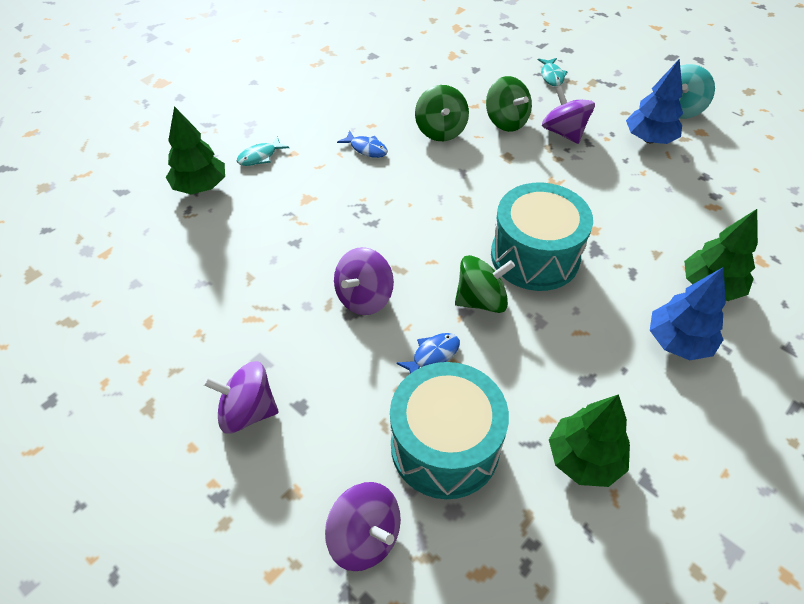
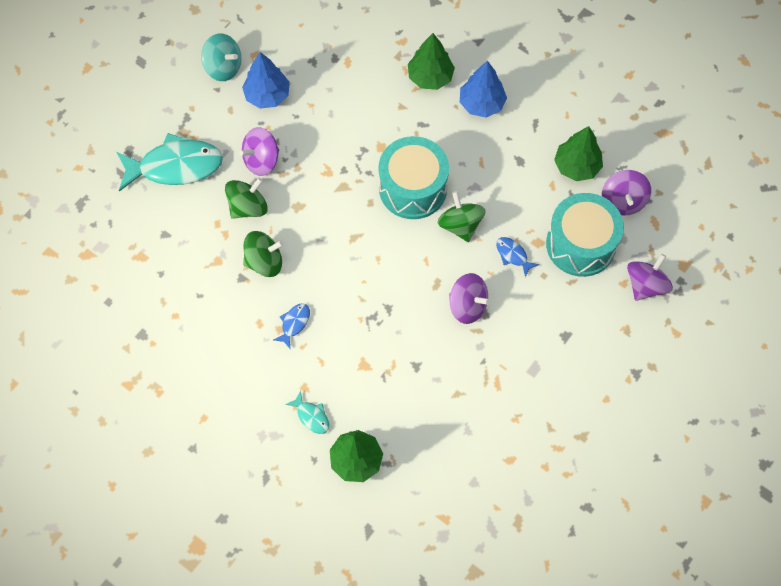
camera: 95 degrees left, 15 degrees up
(247, 411) = (574, 369): purple spinning top -> purple spinning top (623, 201)
(551, 76) = (175, 166): turquoise fish -> turquoise fish, size x2.27

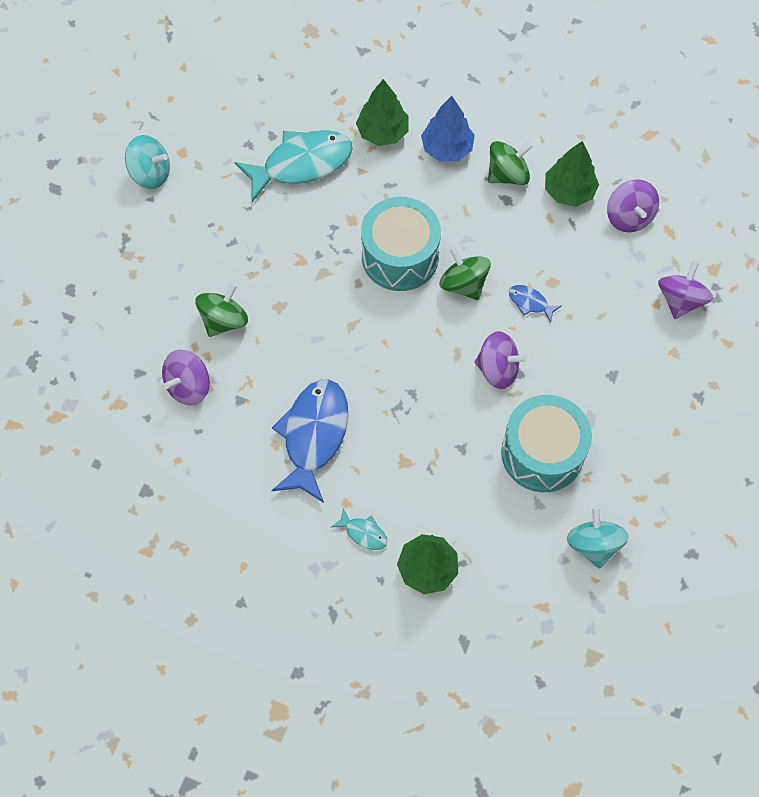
camera: 15 degrees left, 0 degrees up
(175, 166) = (128, 295): turquoise fish -> turquoise fish (301, 164)
(261, 160) = (224, 265): purple spinning top -> purple spinning top (189, 386)
(264, 262) = (260, 376): green spinning top -> green spinning top (507, 174)
(267, 95) = (209, 193): blue tree -> none
(294, 323) = (314, 436): blue fish -> blue fish, size x2.27
(504, 477) = (593, 544): none -> turquoise spinning top
(580, 244) = (598, 273): turquoise drum -> turquoise drum (542, 453)

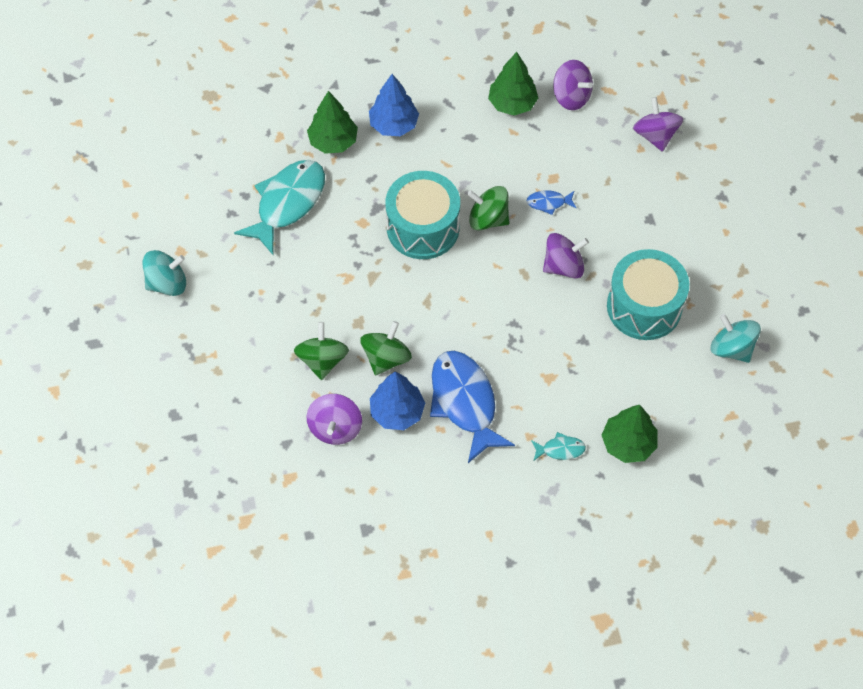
camera: 35 degrees left, 5 degrees down
(250, 406) = (397, 412): none -> blue tree
(507, 174) = (456, 118): green spinning top -> green spinning top (386, 358)

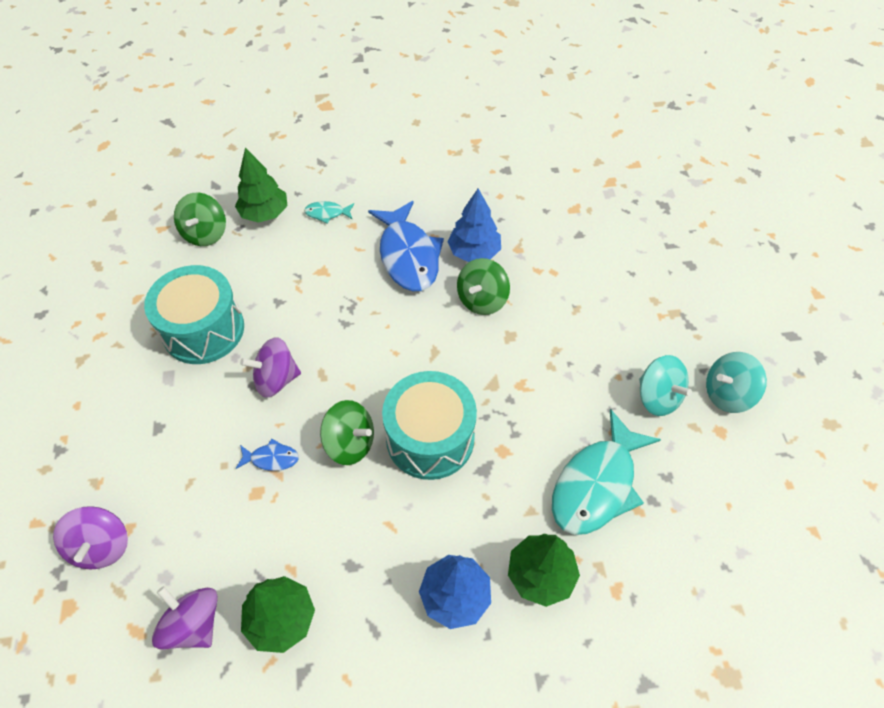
camera: 175 degrees left, 5 degrees down
(322, 360) = (547, 302): green spinning top -> green spinning top (205, 233)
(335, 428) = (533, 243): purple spinning top -> none
(731, 348) = (132, 284): turquoise spinning top -> turquoise spinning top (658, 397)

